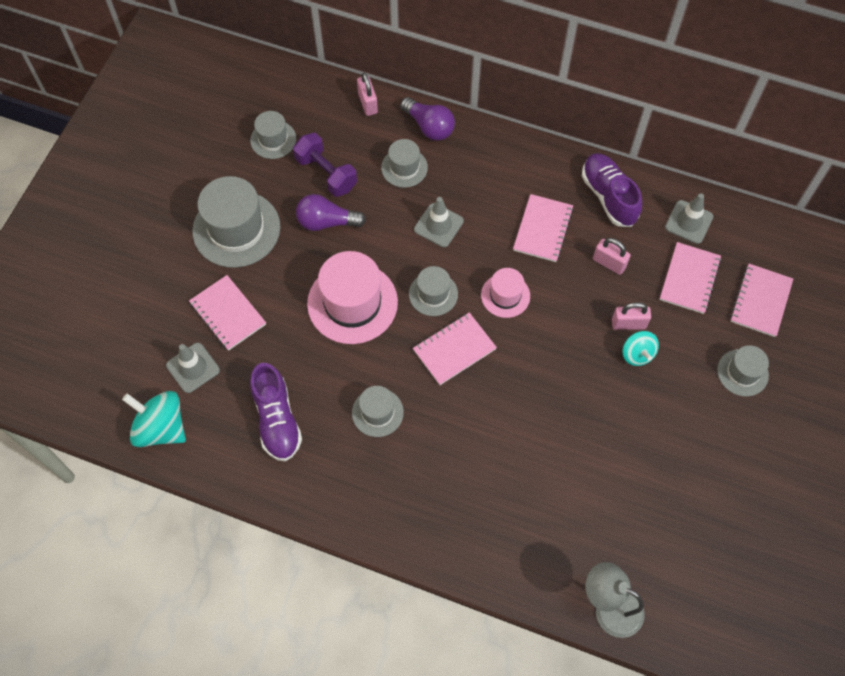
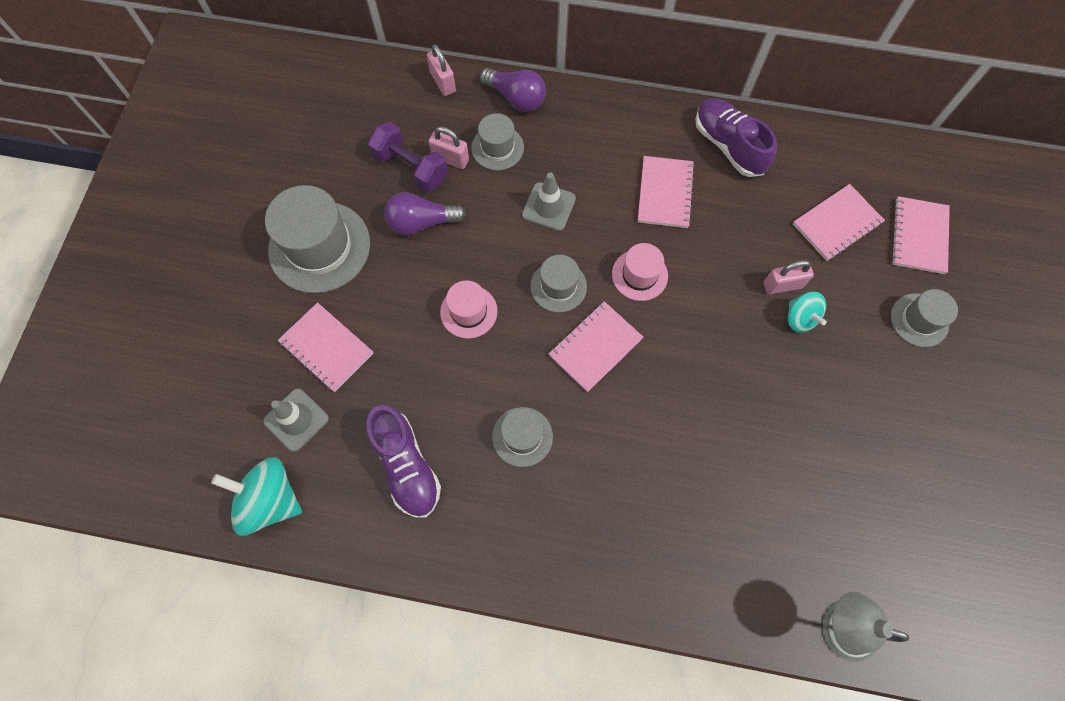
camera: 10 degrees left, 5 degrees up
(273, 139) = (344, 138): grey hat -> none
(352, 303) = (468, 311): pink hat -> pink hat, size x0.55
(609, 263) = (745, 220): pink padlock -> pink padlock (450, 159)
(689, 222) = (821, 161): grey traffic cone -> none
(689, 279) = (837, 224): pink notebook -> pink notebook turned 45 degrees clockwise

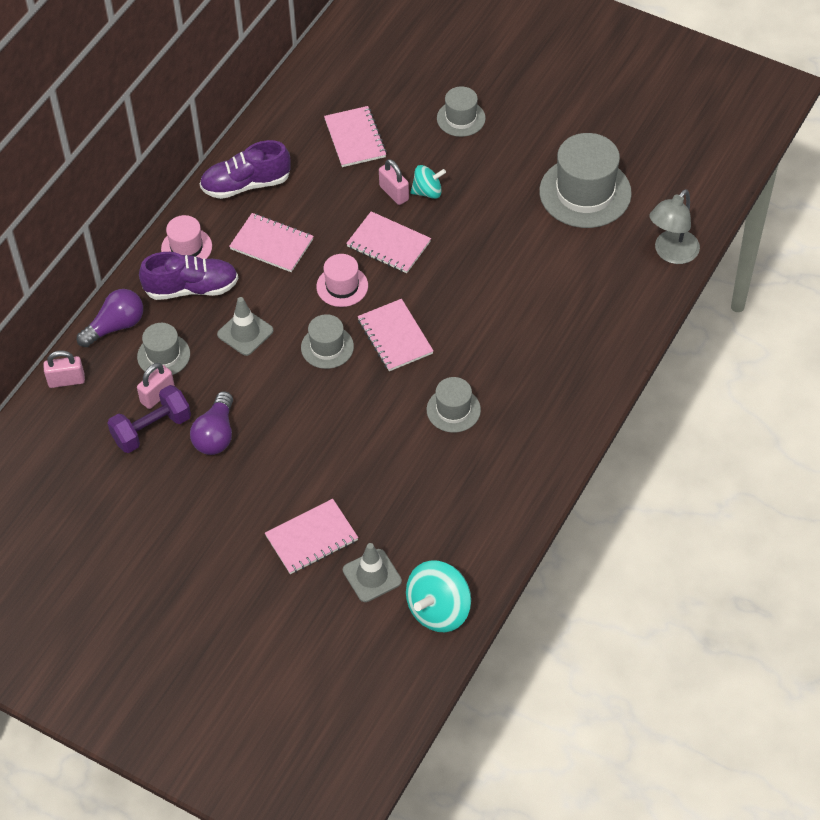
camera: 70 degrees left, 15 degrees down
(319, 247) = (203, 523): grey hat -> grey hat (585, 192)
(406, 466) = (447, 500): purple shoe -> purple shoe (191, 288)
(468, 311) = (323, 420): pink hat -> pink hat (186, 247)
(782, 285) = (394, 193): pink padlock -> pink padlock turned 45 degrees counterclockwise
(919, 236) = (390, 91): pink notebook -> pink notebook (388, 244)

